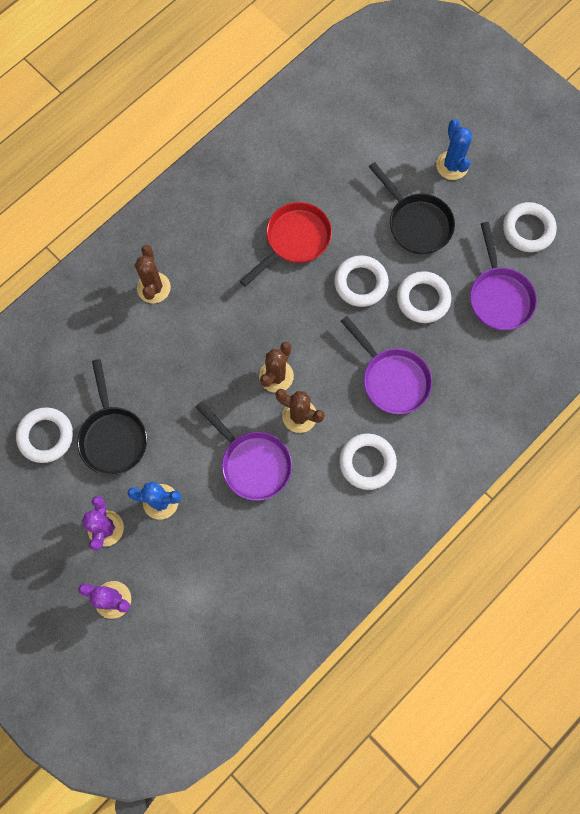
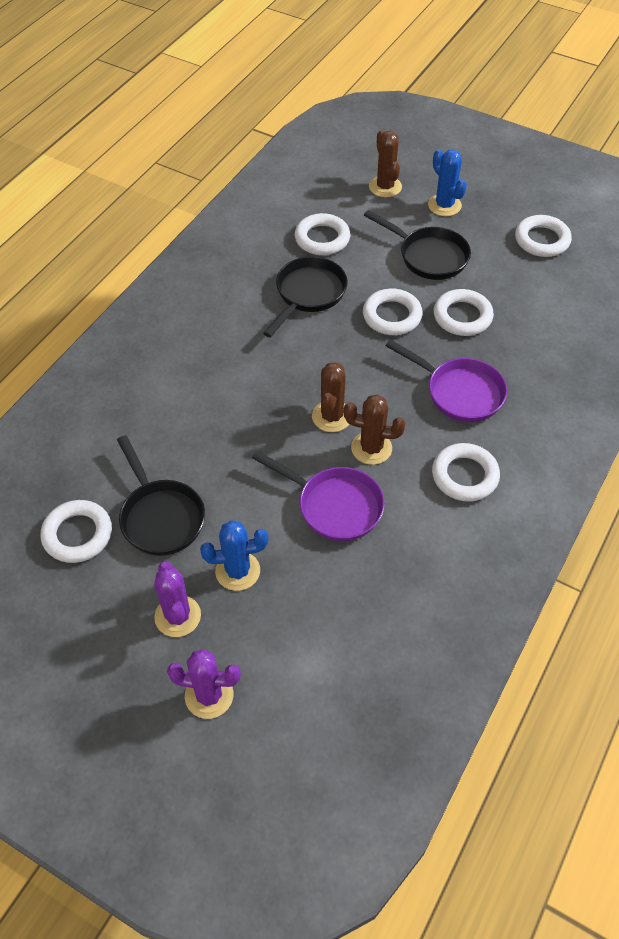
camera: 15 degrees left, 20 degrees down
(153, 288) = (167, 365): brown cactus -> brown cactus (385, 187)
(294, 240) = (308, 294): red pan -> black pan
(326, 179) = (322, 238): none -> white ring
(499, 296) = (539, 299): purple pan -> none

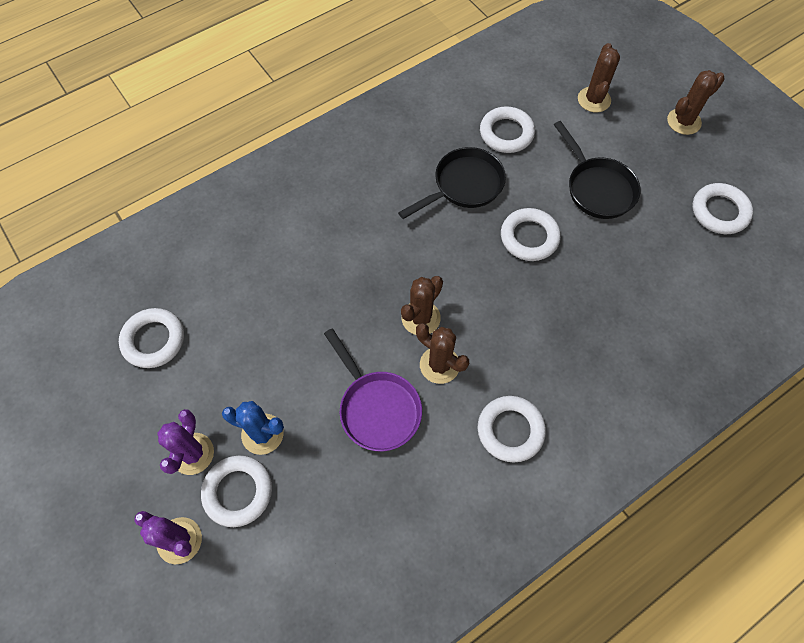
camera: 25 degrees right, 10 degrees up
(160, 516) = (227, 353): black pan -> none
(444, 205) = (641, 139): blue cactus -> none
(459, 392) = (551, 342): purple pan -> none
(462, 316) = (596, 264): white ring -> white ring (238, 492)
(472, 180) = (683, 121): none -> brown cactus

